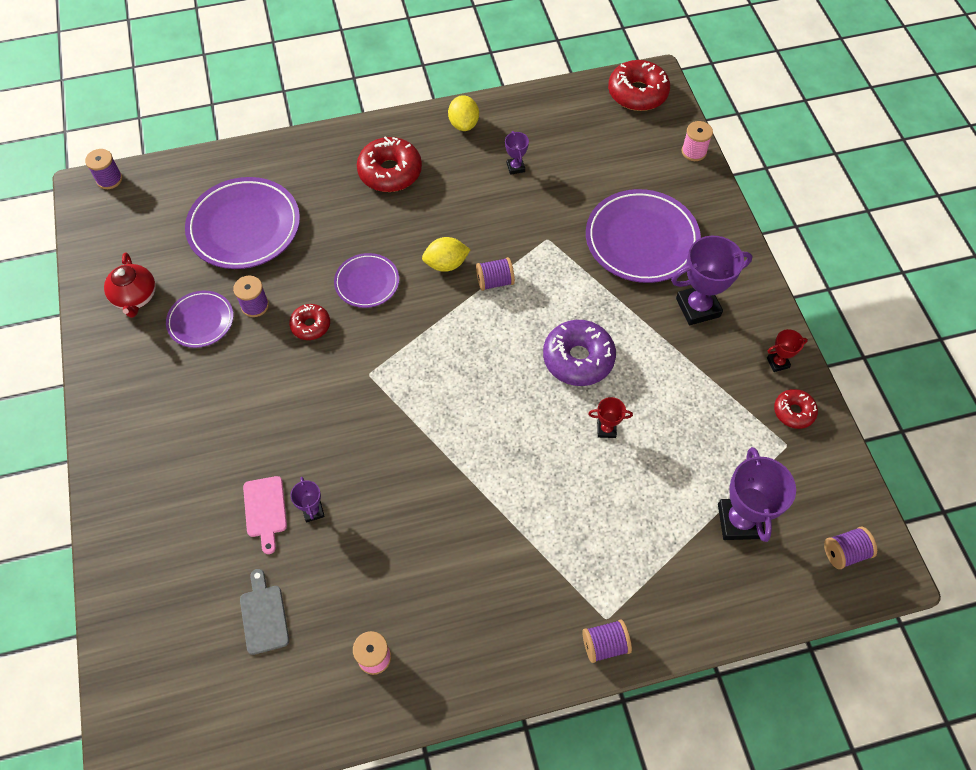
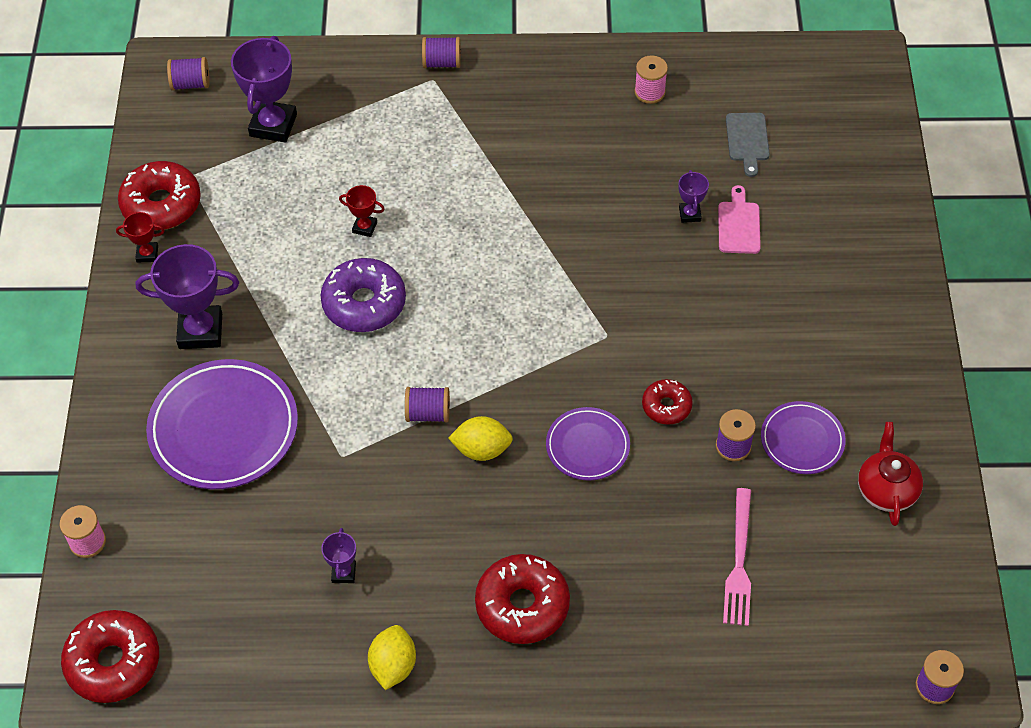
camera: 165 degrees left, 5 degrees down
(244, 227) = (739, 562): purple plate -> pink fork
(793, 412) = (161, 204): red donut -> red donut, size x1.75

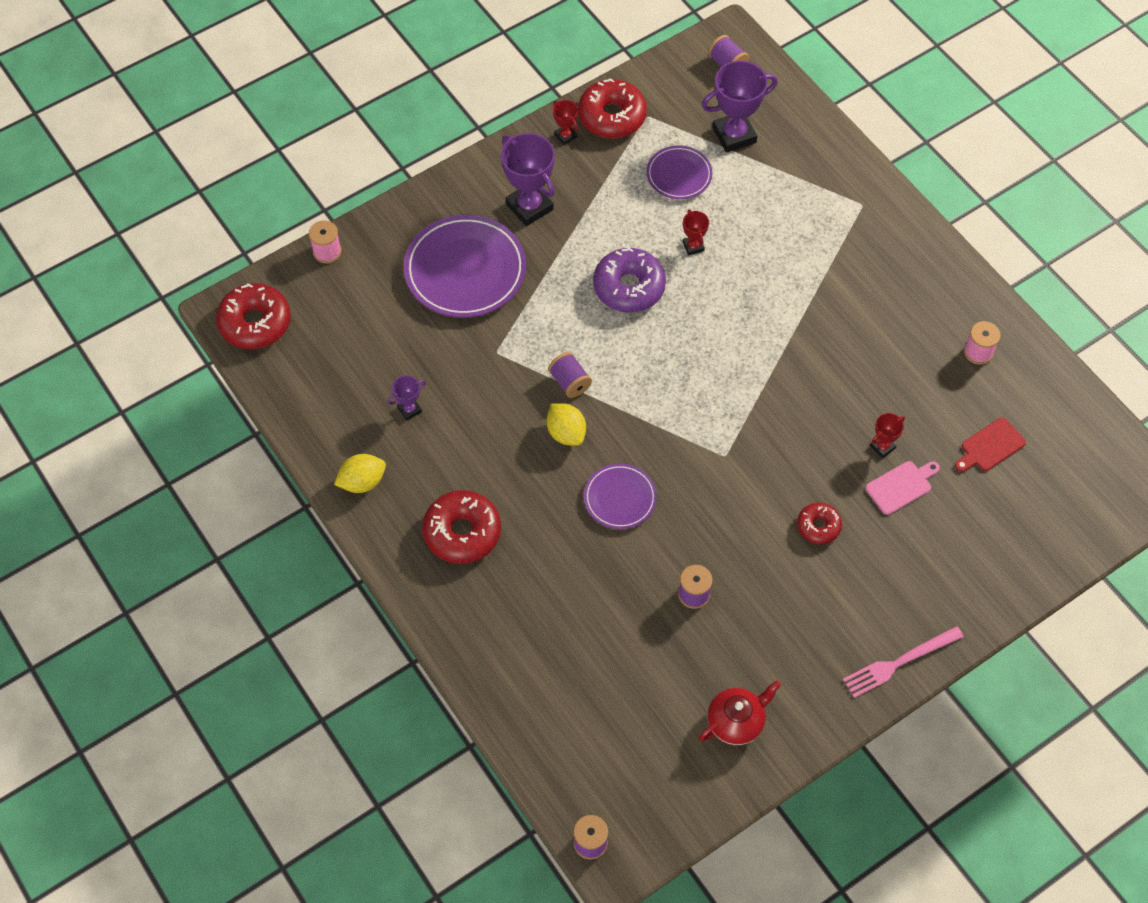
camera: 55 degrees right, 5 degrees up
(442, 63) = (883, 200): purple spool -> none
(666, 406) = (694, 530): red donut -> red donut (818, 526)
(689, 214) = (882, 447): purple trophy -> red trophy
(739, 562) = (598, 652): pink fork -> pink fork (899, 662)
(747, 140) = (990, 446): grey cutting board -> red cutting board
(802, 440) = (735, 639): purple plate -> purple plate (679, 175)

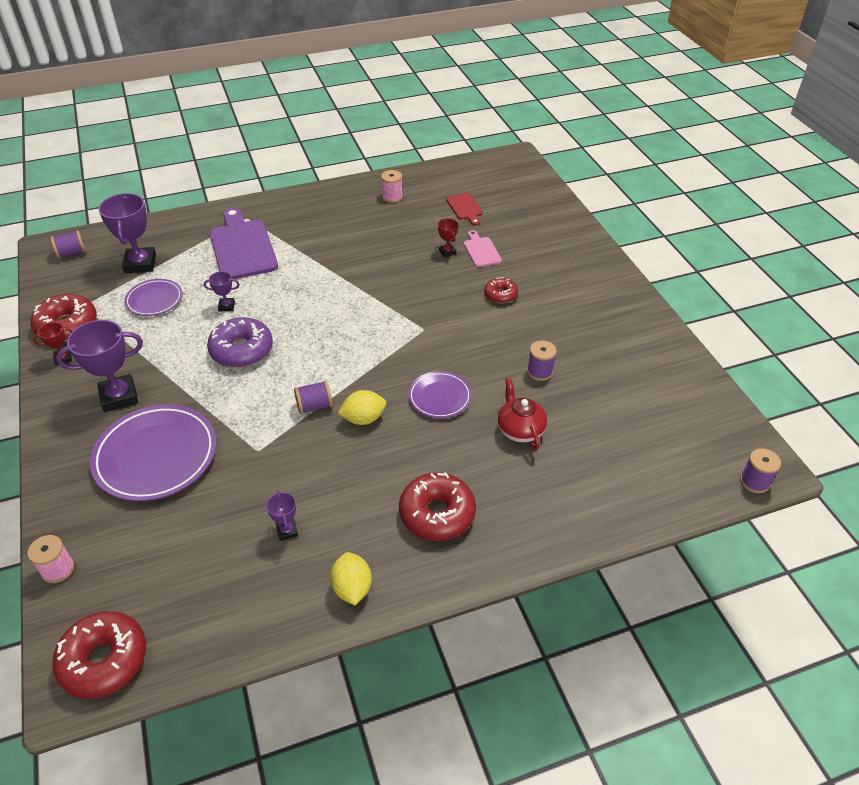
camera: 75 degrees left, 15 degrees down
(693, 246) = (226, 306): red trophy -> purple trophy
(736, 722) = (653, 371): red teapot -> red teapot (520, 429)
(803, 222) = (242, 247): none -> purple cutting board
(899, 662) = (617, 281): pink fork -> none

